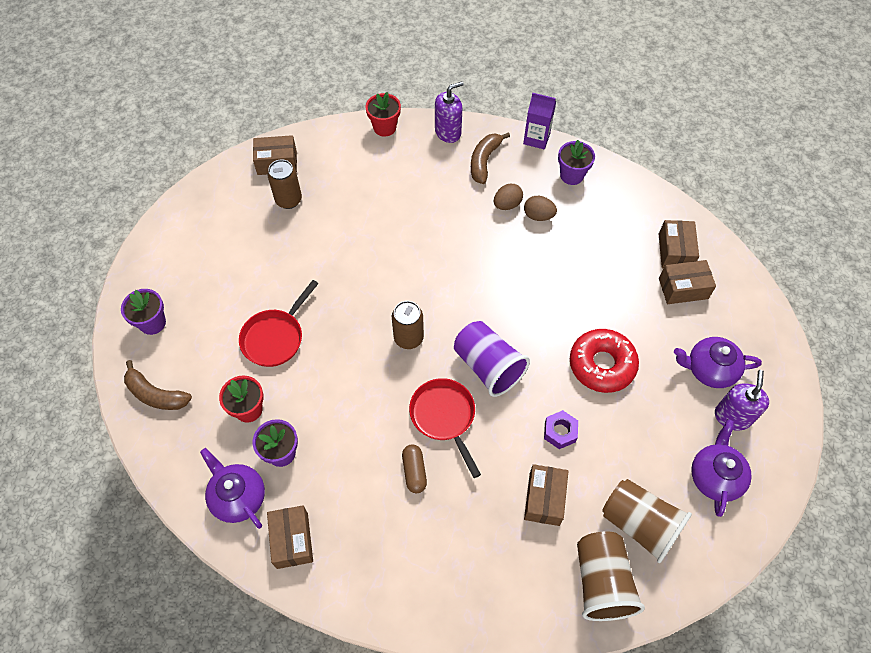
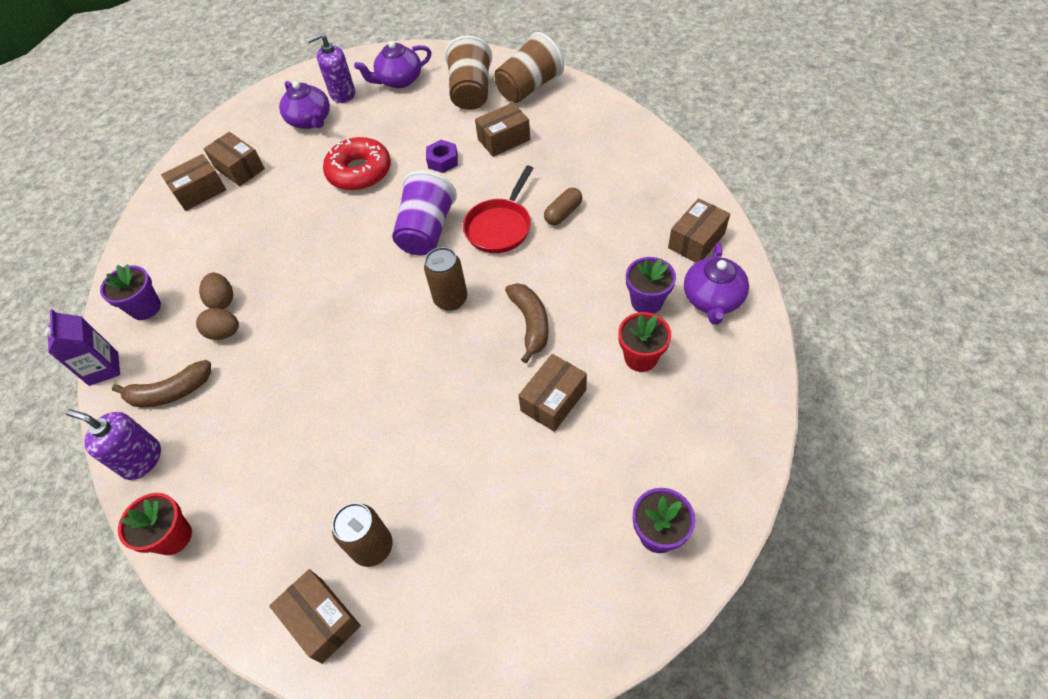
camera: 125 degrees left, 5 degrees down
(156, 394) = (716, 447): brown banana -> brown banana (530, 323)
(275, 337) = (553, 400): red pan -> brown box

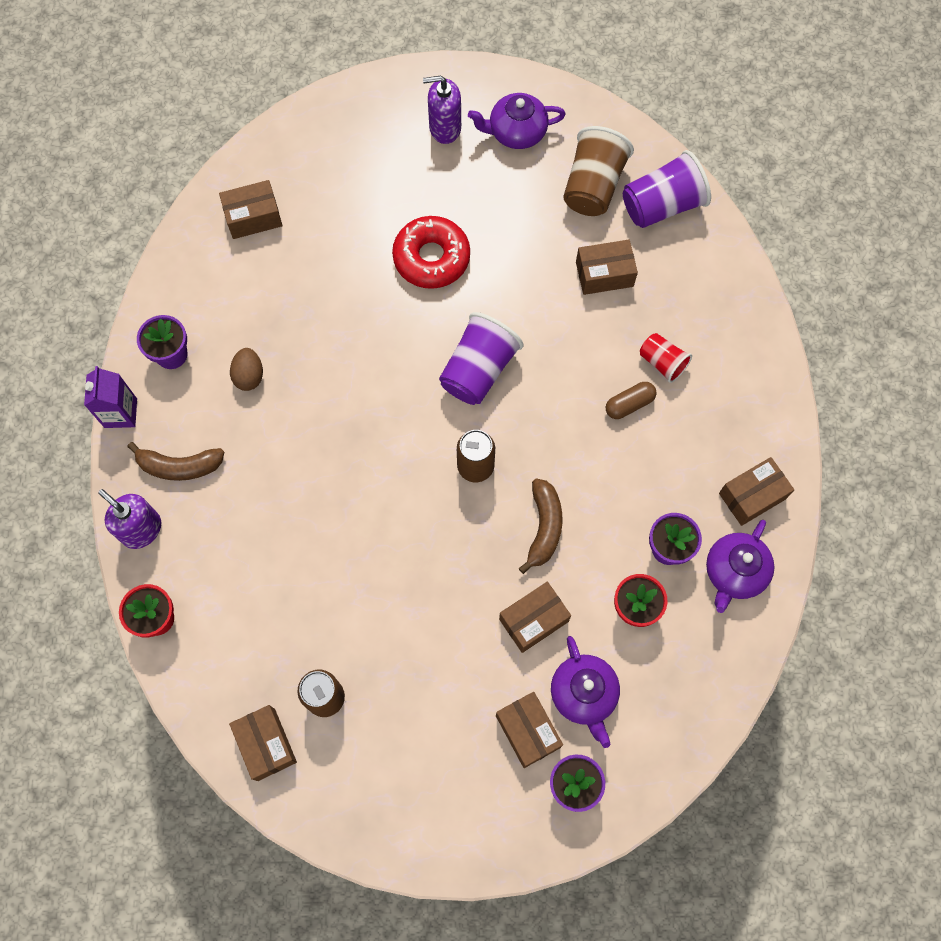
camera: 15 degrees right, 15 degrees up
(224, 333) = (243, 417): brown egg -> none
(239, 168) = (302, 199): brown box -> brown box (527, 731)
(310, 120) = (397, 156): purple teapot -> purple teapot (584, 694)
(443, 161) = (526, 278): purple nut -> none
(500, 227) = (556, 395): red pan -> none
(529, 88) = (662, 205): brown cup -> purple cup
(576, 178) = (662, 362): none -> red cup

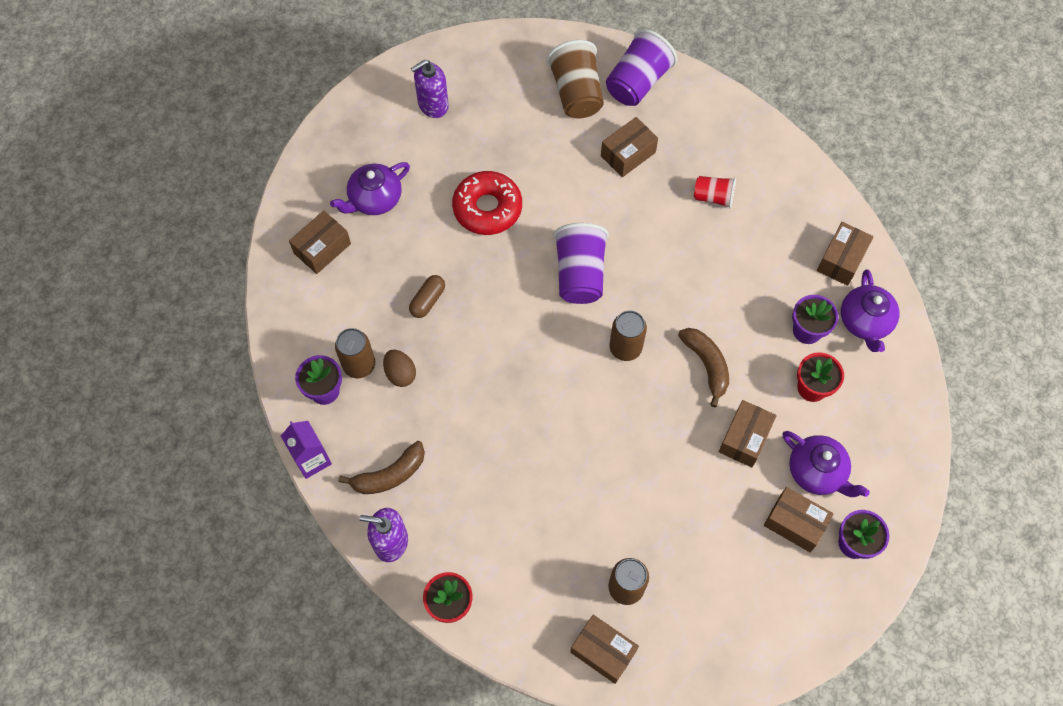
camera: 30 degrees left, 5 degrees down
(217, 347) = (359, 365): none -> brown can
(516, 132) = (491, 81): purple teapot -> purple teapot (374, 199)
(629, 404) = (709, 240): brown capsule -> brown capsule (428, 300)

